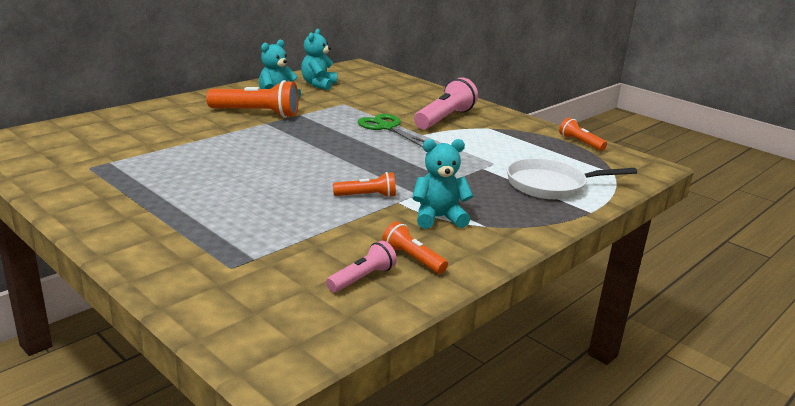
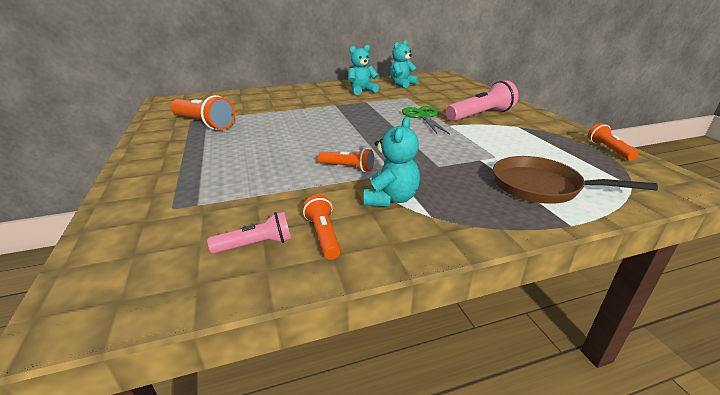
camera: 30 degrees right, 5 degrees up
(256, 113) = (336, 98): orange flashlight -> orange flashlight (204, 123)
(438, 218) = (391, 199): turquoise teddy bear -> turquoise teddy bear turned 90 degrees clockwise
(551, 185) = (541, 187): white pan -> brown pan

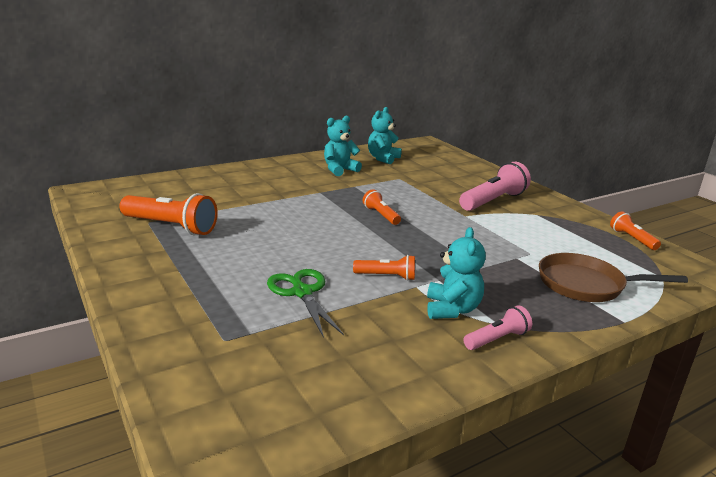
camera: 15 degrees left, 5 degrees down
(256, 244) = (348, 370): pink flashlight -> pink flashlight (497, 339)
(323, 235) = (409, 354): orange flashlight -> orange flashlight (381, 215)
(423, 117) = (432, 205): green scissors -> green scissors (302, 292)

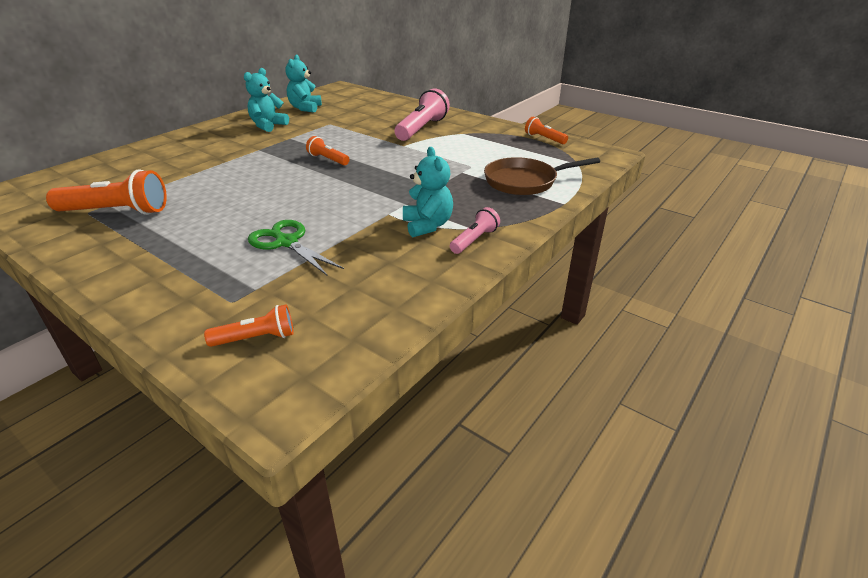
camera: 20 degrees left, 10 degrees up
(386, 276) = (358, 211): orange flashlight -> orange flashlight (256, 338)

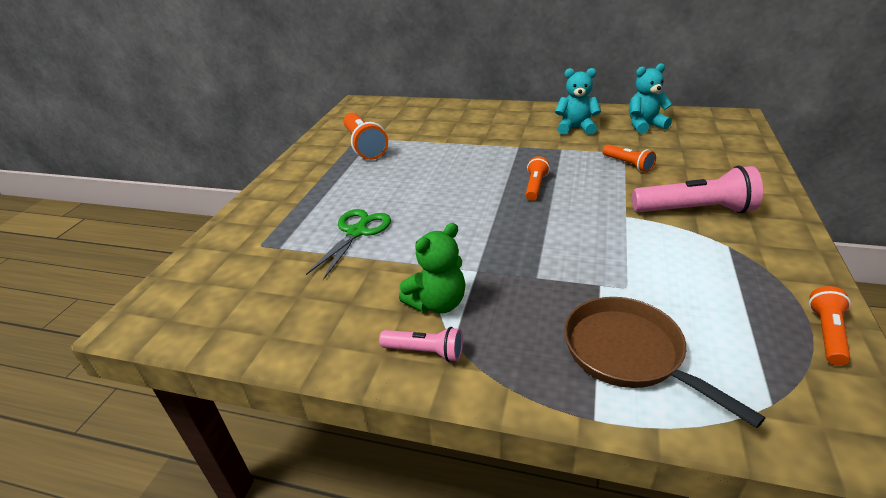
camera: 70 degrees right, 0 degrees up
(256, 338) = (214, 277): orange flashlight -> orange flashlight (628, 164)
(427, 225) = (437, 303): turquoise teddy bear -> green teddy bear

